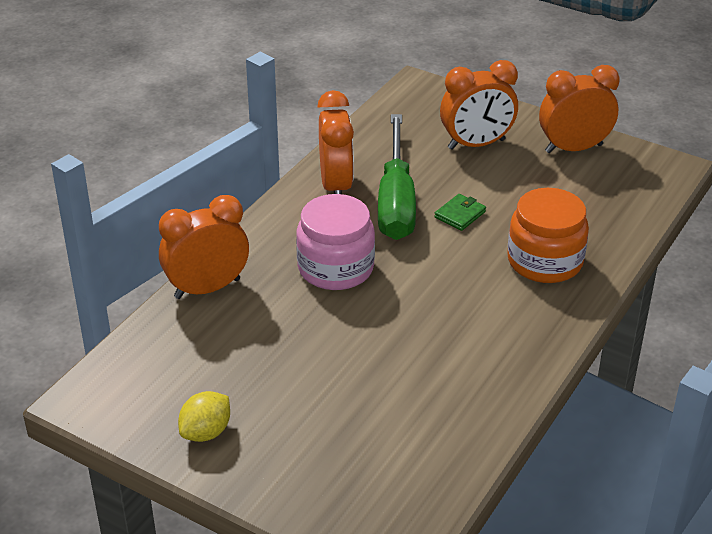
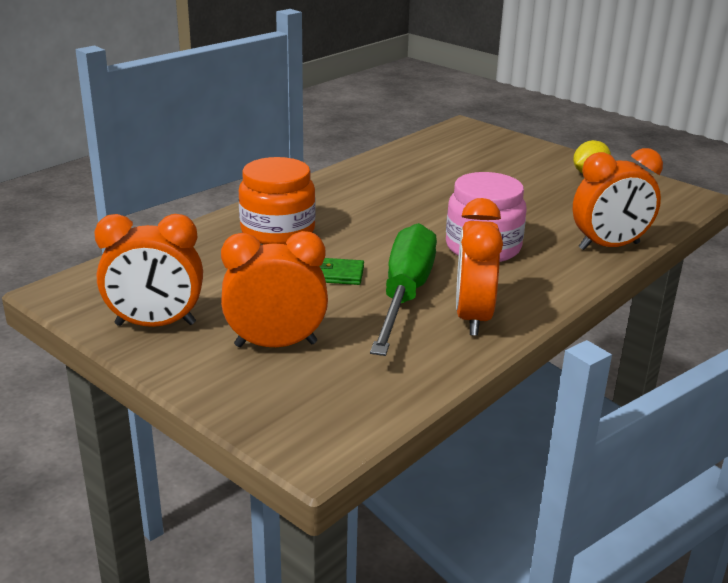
camera: 170 degrees left, 10 degrees down
(460, 214) = (339, 274): green wallet -> green wallet turned 45 degrees clockwise

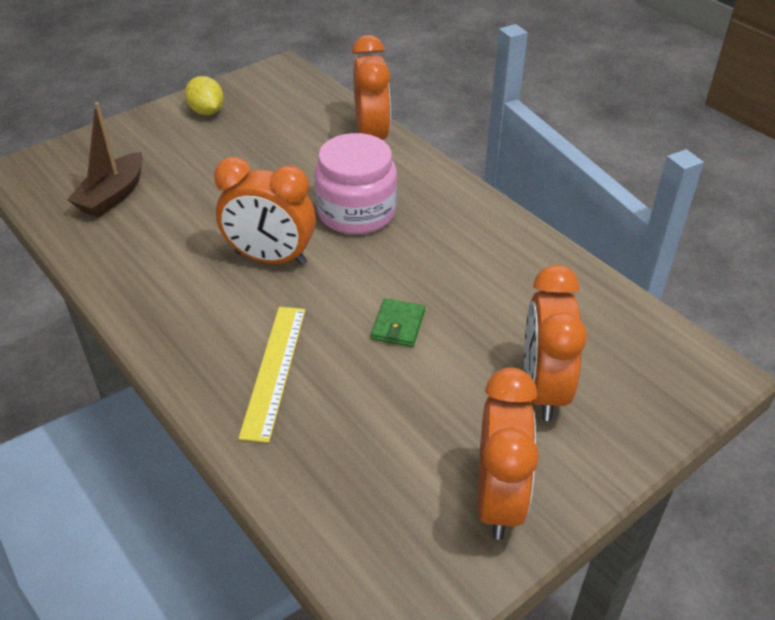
camera: 80 degrees left, 15 degrees up
(277, 231) = (274, 370): orange jar -> yellow ruler
(405, 294) = (448, 281): green screwdriver -> none
(450, 156) = (113, 196): none -> brown boat
(472, 317) = (496, 243): orange clock -> orange clock (271, 258)

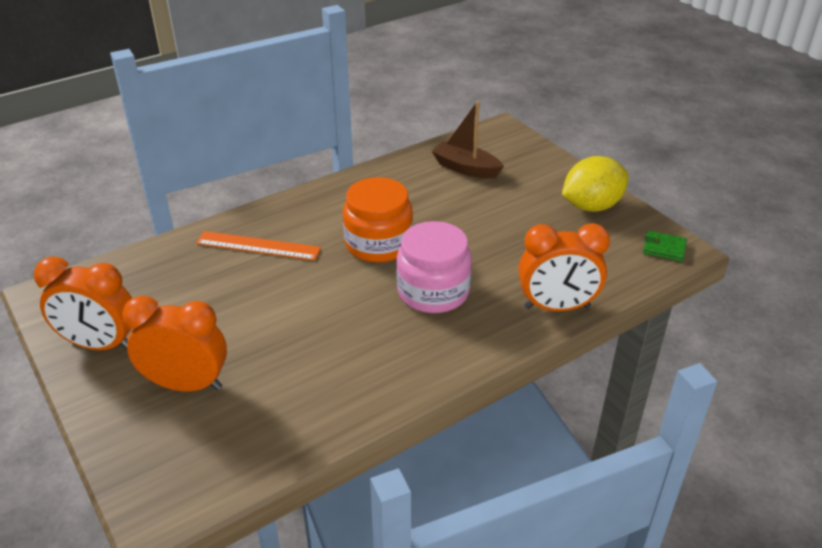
camera: 95 degrees right, 5 degrees down
(207, 111) = (591, 206): yellow lemon -> yellow lemon, size x1.59
(271, 258) = (378, 244): orange clock -> orange jar
(274, 370) = (258, 246): yellow ruler -> orange ruler
(398, 325) = (284, 308): green wallet -> green wallet (664, 248)

